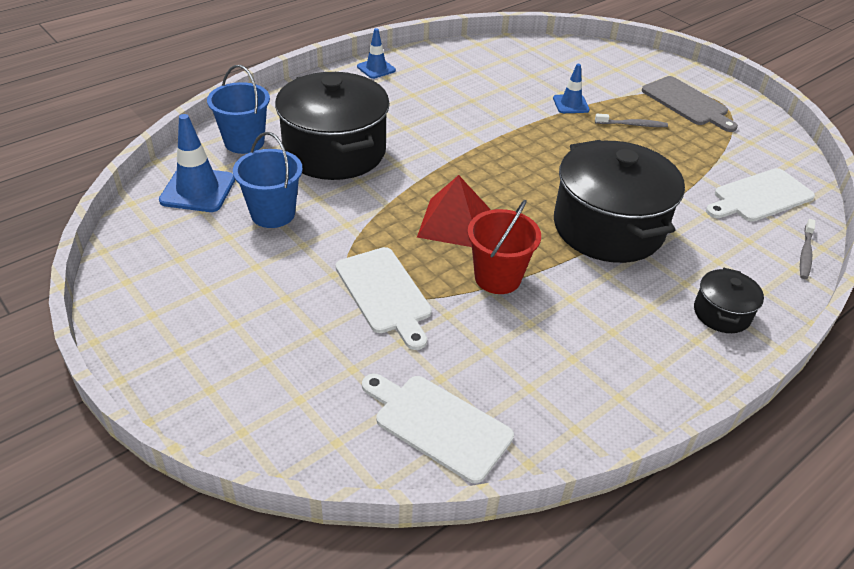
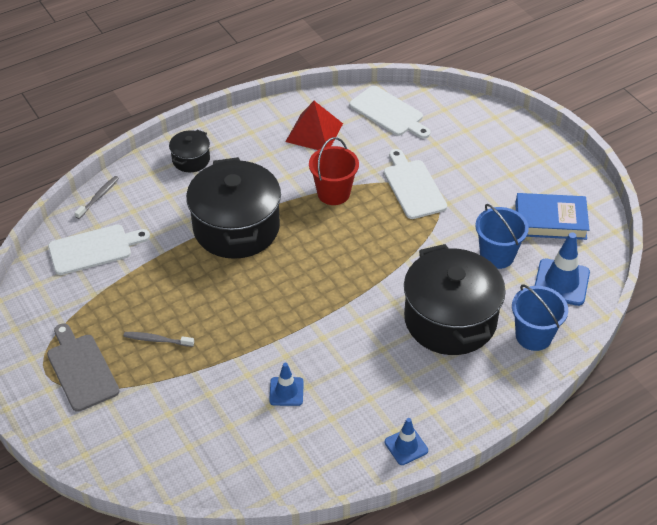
camera: 170 degrees left, 5 degrees up
(190, 259) = (550, 220): none -> blue book
(454, 222) = (355, 239): red pyramid -> red pyramid (314, 132)
(570, 104) = (206, 373): blue traffic cone -> blue traffic cone (286, 391)

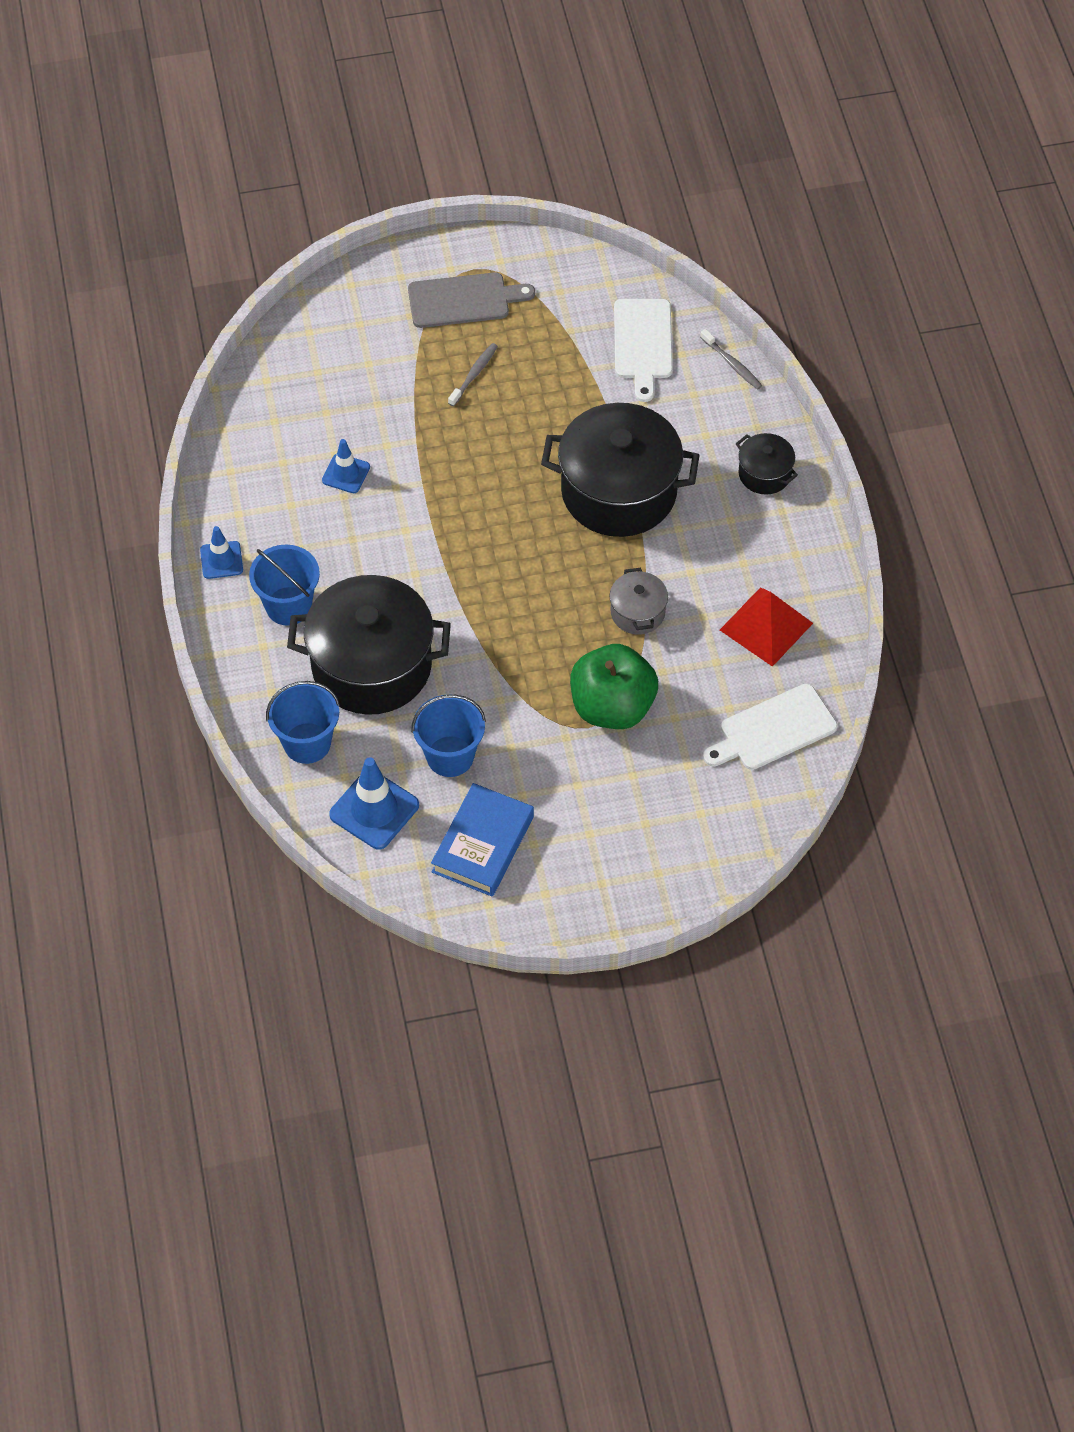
camera: 110 degrees right, 10 degrees up
(333, 193) = (637, 612): red bucket -> grey pot
(413, 187) = (612, 707): white cutting board -> green apple
(426, 387) = (288, 606): none -> blue bucket

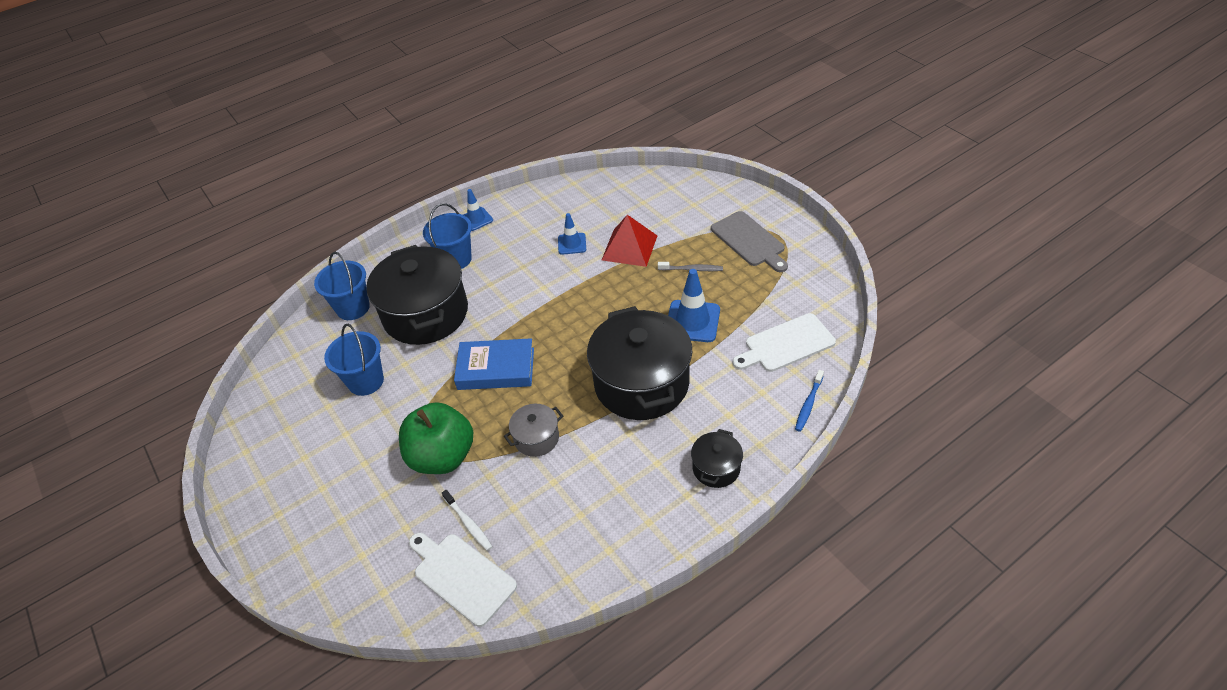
camera: 70 degrees right, 10 degrees down
(374, 810) = (309, 360): blue traffic cone -> blue traffic cone (692, 321)
(483, 844) = (296, 428): blue book -> blue book (496, 369)
(714, 706) = (468, 523): none -> white toothbrush
(732, 364) = (808, 404): grey toothbrush -> blue toothbrush
(766, 626) = (564, 529): red pyramid -> red pyramid (629, 247)

